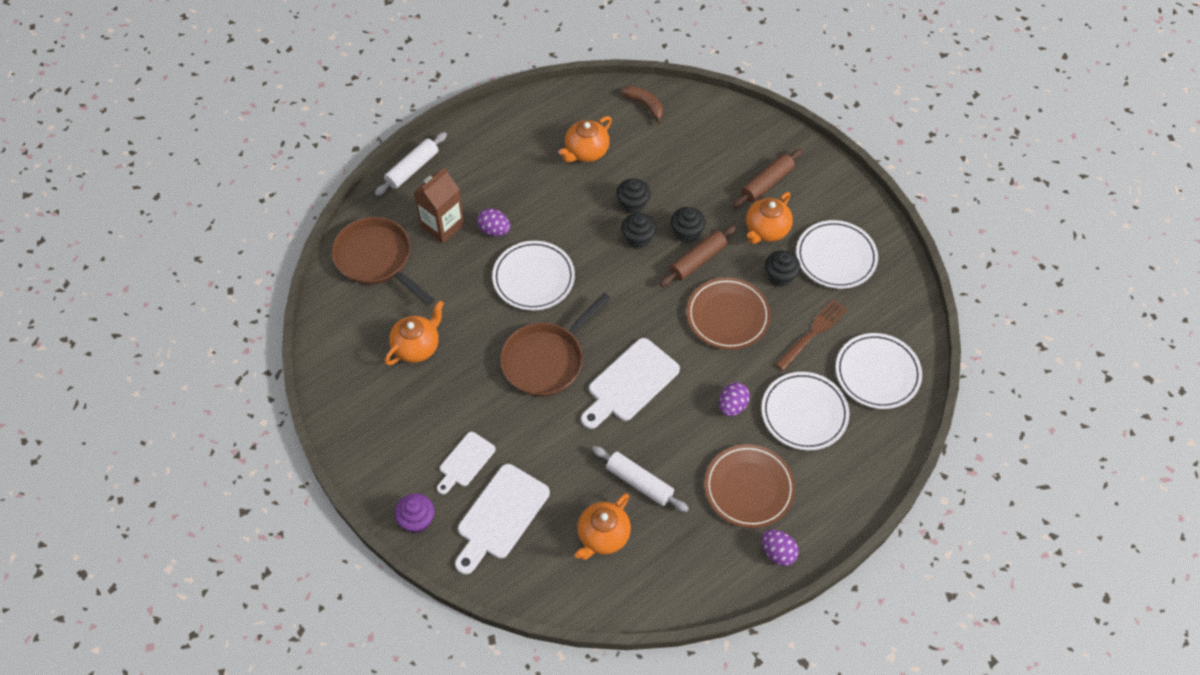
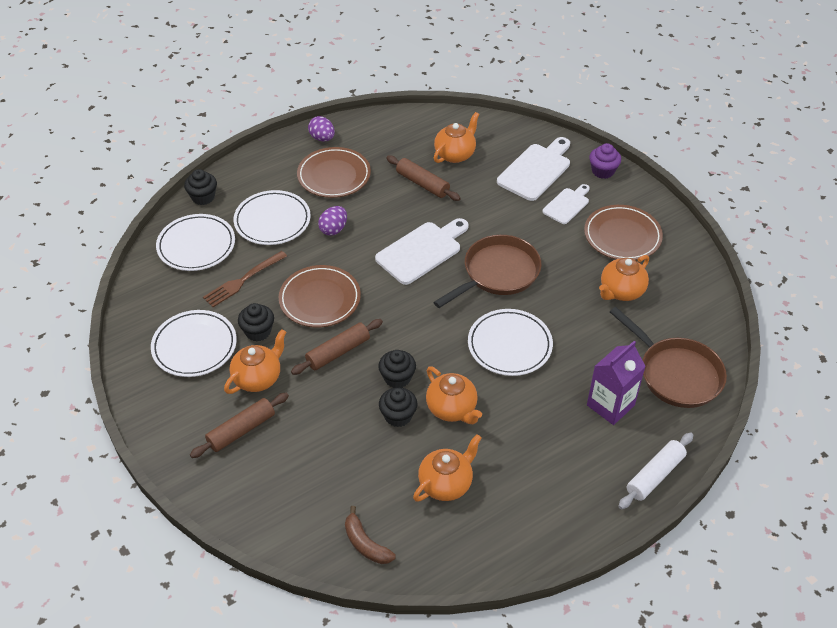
camera: 175 degrees left, 10 degrees down
(406, 420) = (622, 236): none -> brown plate
(442, 226) = (610, 405): brown carton -> purple carton
(494, 230) = (553, 396): purple egg -> none
(585, 213) = (452, 409): none -> orange teapot
(639, 482) = (422, 184): white rolling pin -> brown rolling pin
(686, 233) = (344, 381): black cupcake -> black cupcake (203, 197)

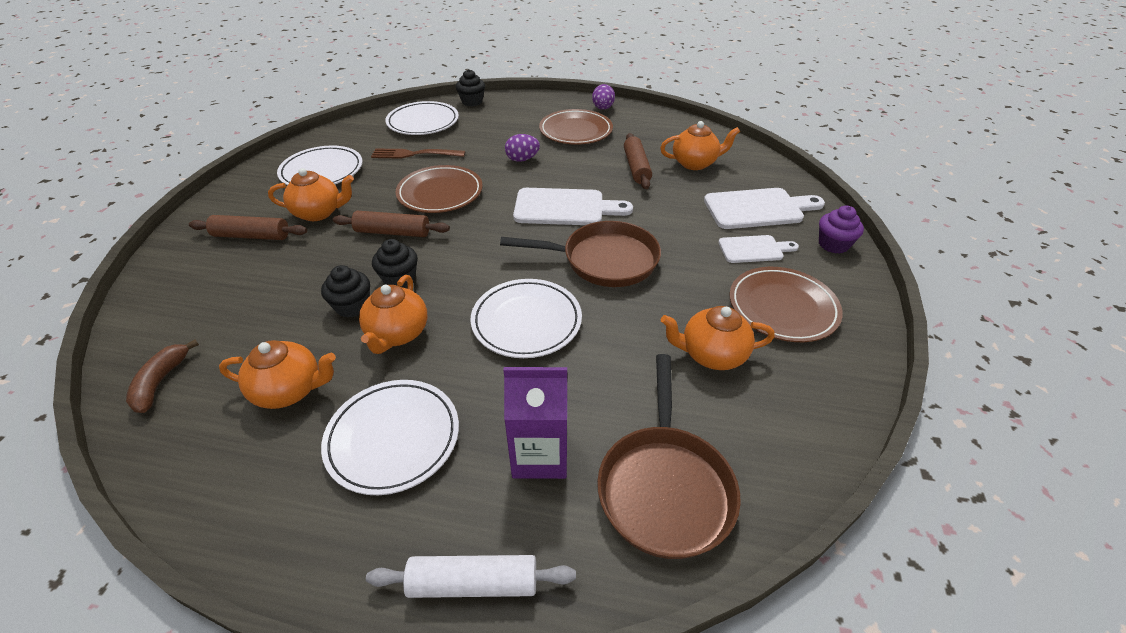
camera: 45 degrees right, 5 degrees down
(258, 331) = (369, 187): black cupcake -> none
(272, 221) = (491, 134): white plate -> white plate (393, 438)

